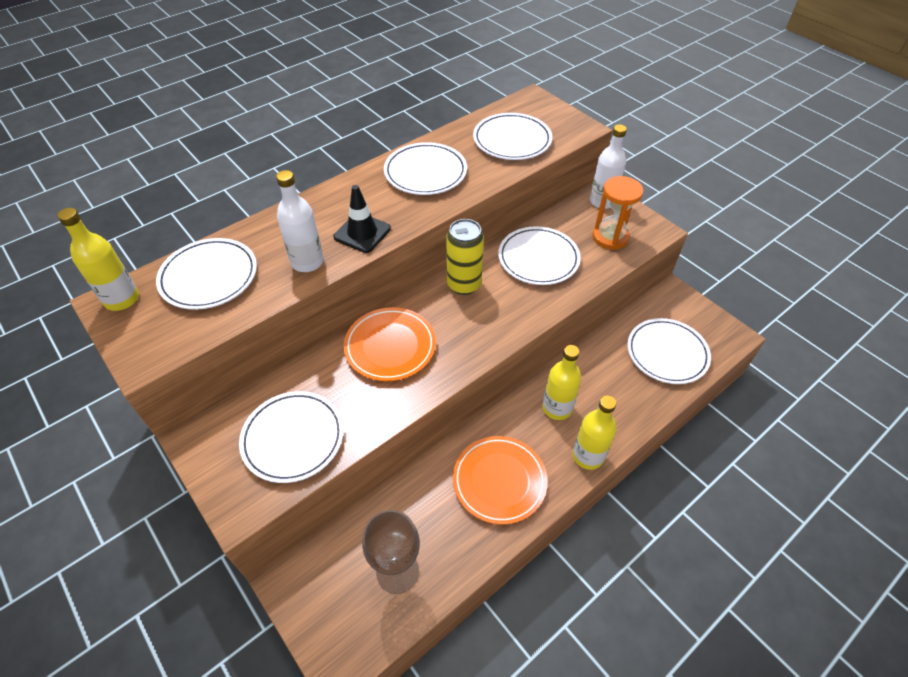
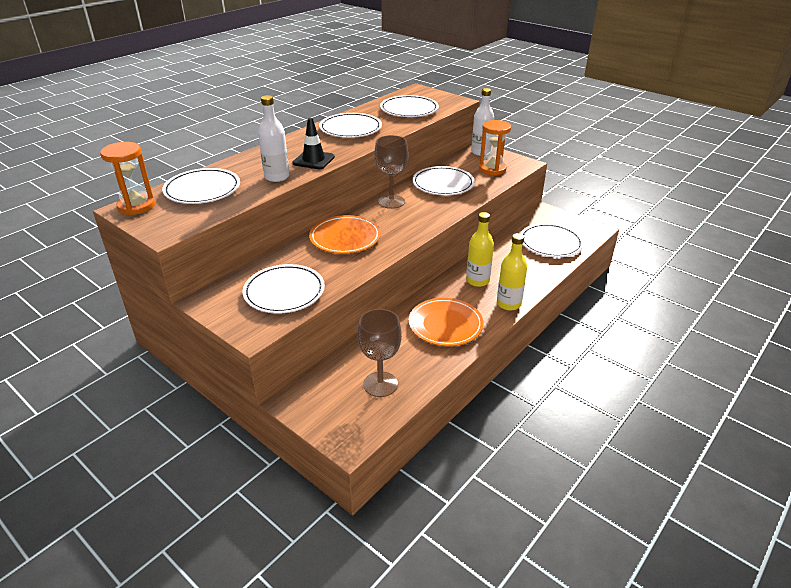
camera: 10 degrees left, 15 degrees down
(122, 299) = (136, 206): yellow bottle -> orange hourglass
(464, 284) = (391, 202): yellow can -> brown goblet

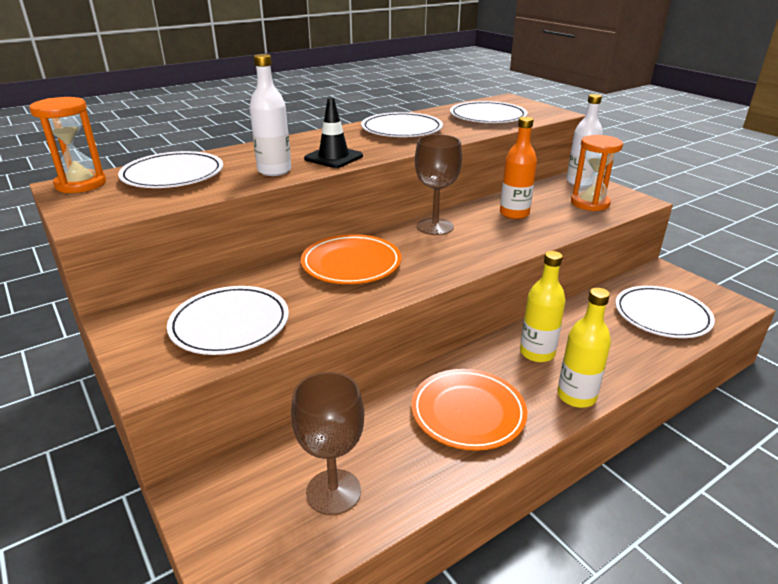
camera: 15 degrees right, 5 degrees down
(443, 184) = (514, 214): white plate -> orange bottle

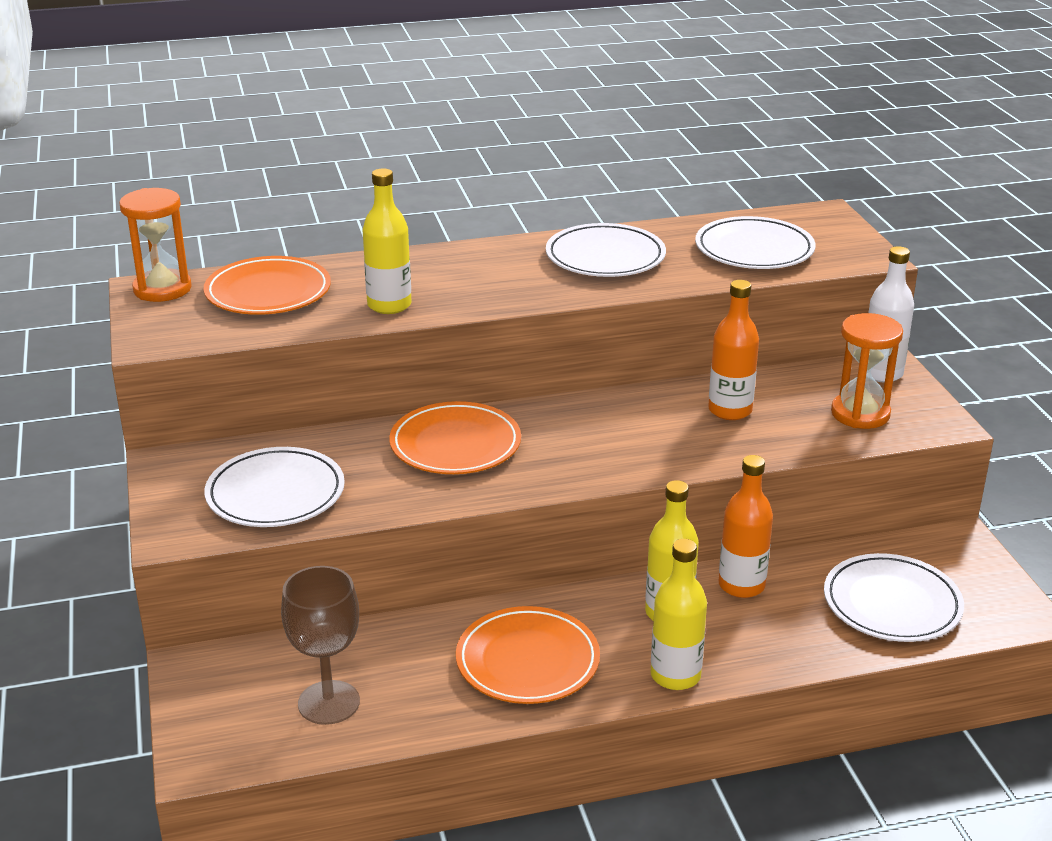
camera: 20 degrees right, 0 degrees up
(173, 175) = (268, 292): white plate -> orange plate
(274, 171) = (389, 305): white bottle -> yellow bottle
(333, 157) = (476, 295): black traffic cone -> none
(435, 227) = (601, 410): brown goblet -> none
(567, 324) = (741, 585): none -> orange bottle

